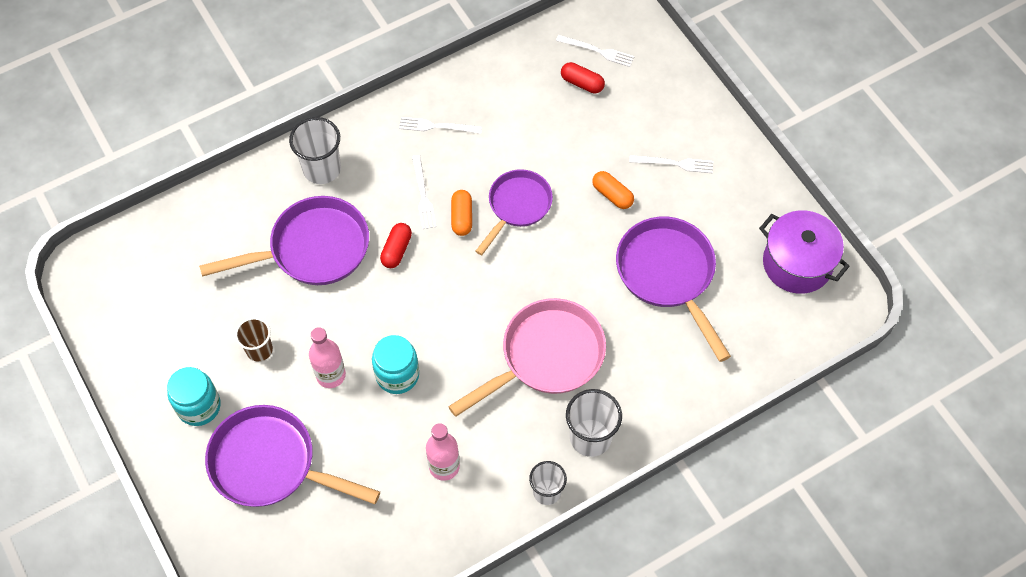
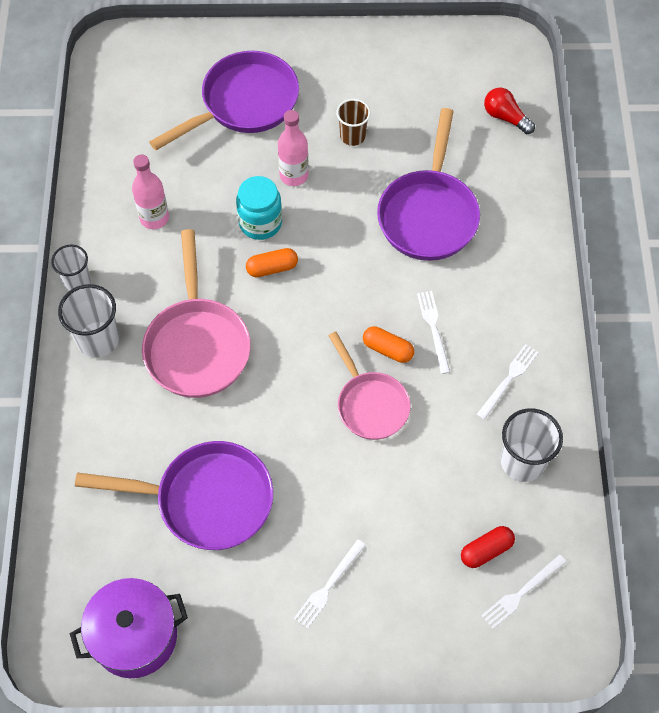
camera: 120 degrees right, 0 degrees up
(172, 238) = (505, 117): none -> red light bulb
(199, 406) = (328, 77): turquoise jar -> none
(322, 169) = (514, 258): white cup -> white cup (522, 461)
(396, 250) = (386, 279): red capsule -> none
(423, 195) = (433, 329): white fork -> white fork turned 60 degrees clockwise
(517, 206) = (370, 404): purple pan -> pink pan
(612, 195) = (329, 500): orange capsule -> orange capsule (272, 268)

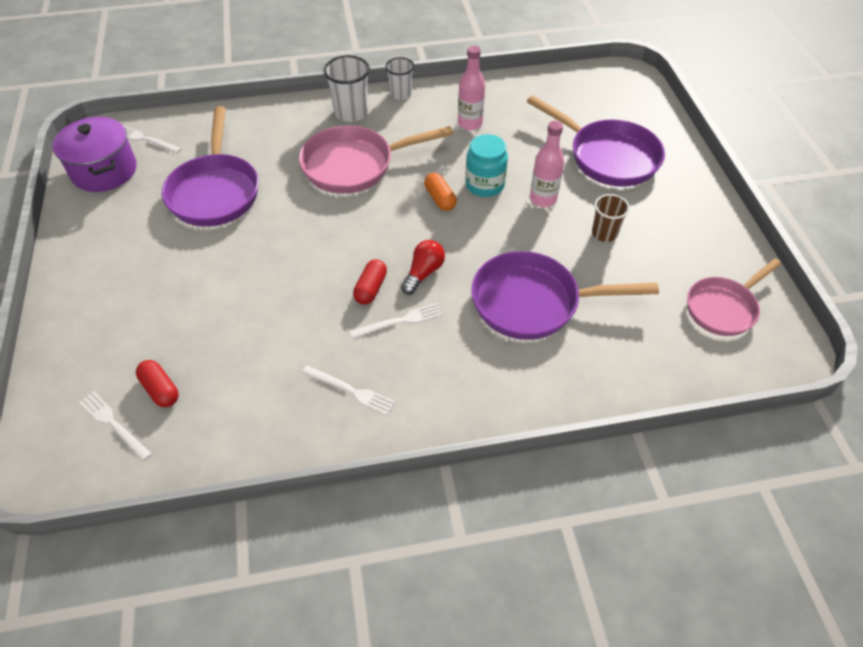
camera: 80 degrees right, 10 degrees down
(328, 586) = (134, 276): white fork -> white fork (146, 139)
(370, 404) = (311, 282): pink pan -> pink pan (723, 308)
(388, 349) = (371, 288): orange capsule -> red capsule
(505, 117) = (685, 356): red light bulb -> red light bulb (423, 273)
(522, 461) = (257, 412): white cup -> none

